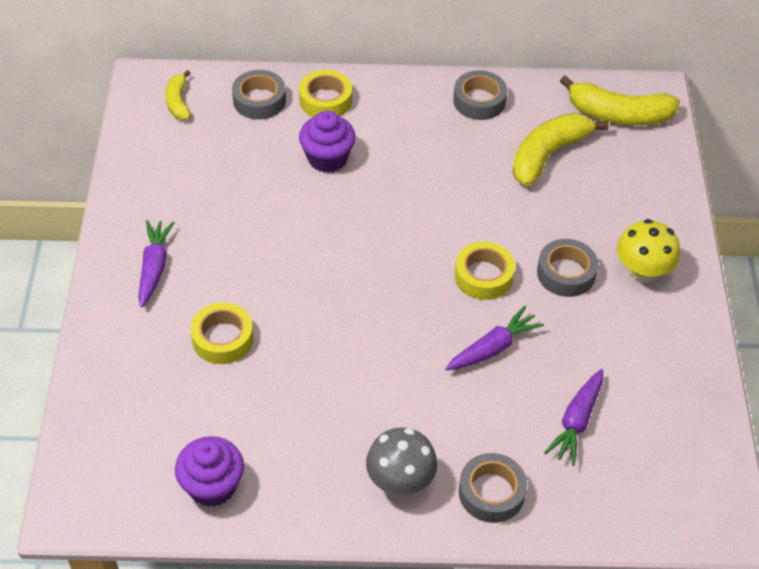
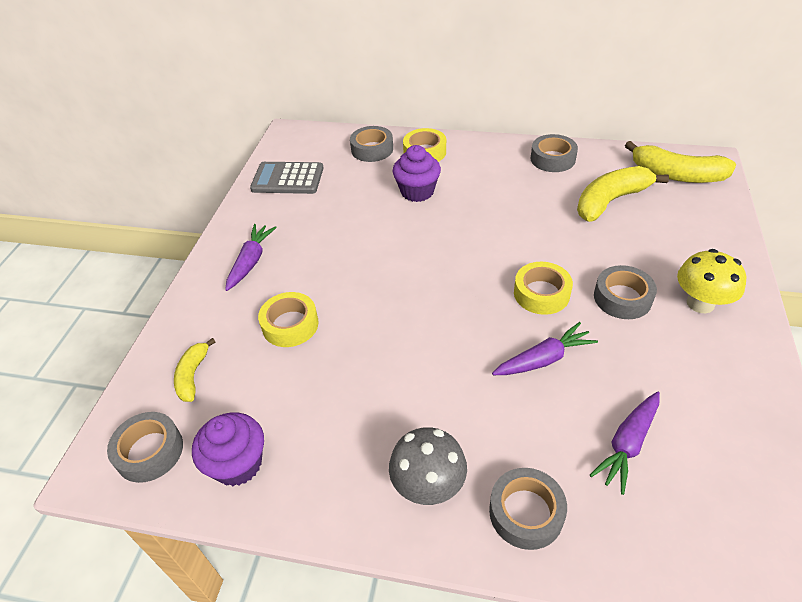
camera: 15 degrees right, 5 degrees down
(118, 486) = (149, 451): none -> grey tape
(164, 151) = (287, 179): none -> grey calculator
(178, 102) = (309, 147): yellow banana -> yellow banana (193, 375)

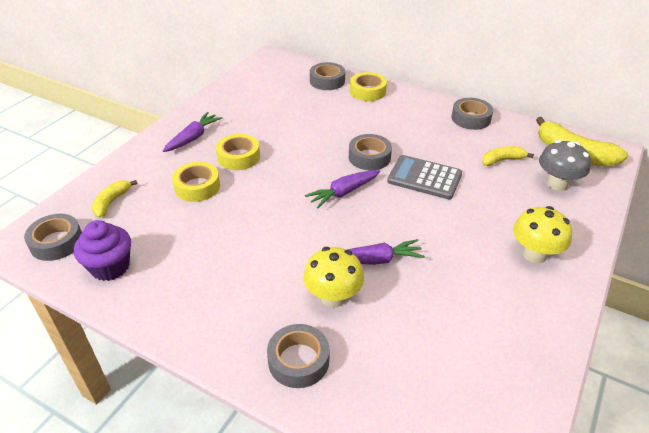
camera: 15 degrees right, 5 degrees down
(287, 179) = (251, 88): grey calculator -> grey calculator (424, 178)
(417, 191) = (345, 118): purple cupcake -> none
(428, 485) = (236, 320): grey mushroom -> grey mushroom (557, 184)
(522, 420) = (333, 297): none -> yellow mushroom
(541, 293) = (402, 213): yellow tape -> yellow tape (238, 157)
(610, 201) = (502, 160): yellow banana -> yellow banana, size x0.56
(622, 298) = (468, 233): grey tape -> grey tape (369, 157)
(627, 444) = (408, 338): purple carrot -> purple carrot (343, 192)

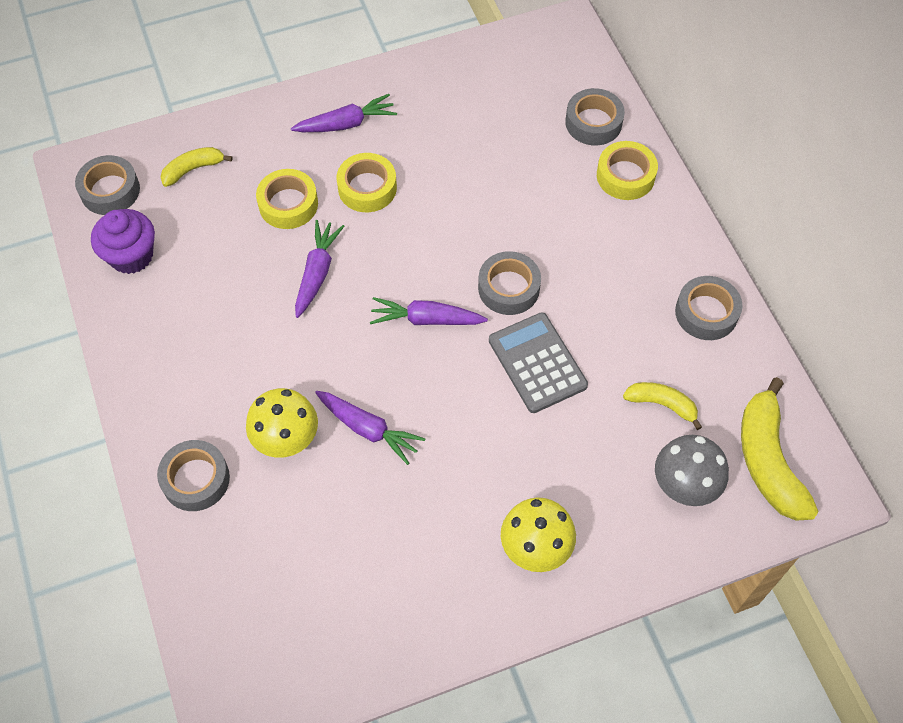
camera: 40 degrees right, 20 degrees up
(253, 207) = (317, 273): none -> purple carrot

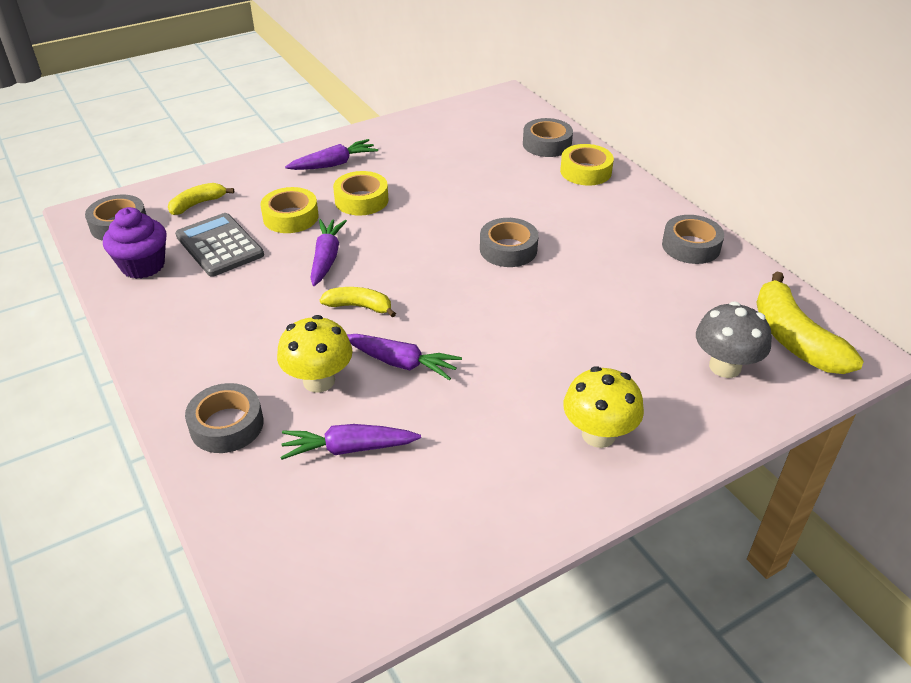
camera: 10 degrees left, 20 degrees down
(426, 319) = (438, 278): purple carrot -> purple carrot (349, 448)
(537, 363) = (552, 296): grey calculator -> grey calculator (219, 245)
(662, 404) = (678, 311): yellow banana -> yellow banana (359, 306)

